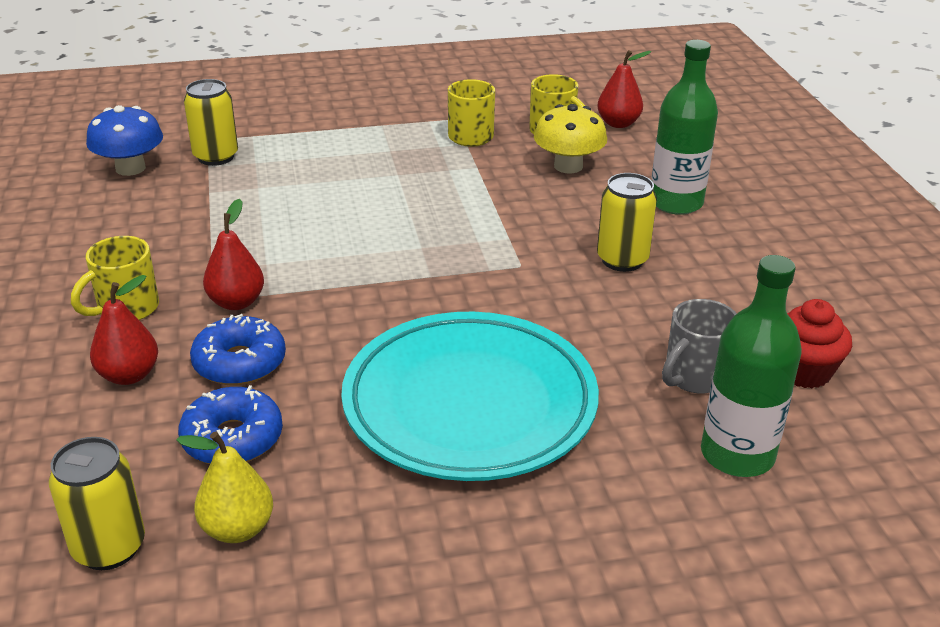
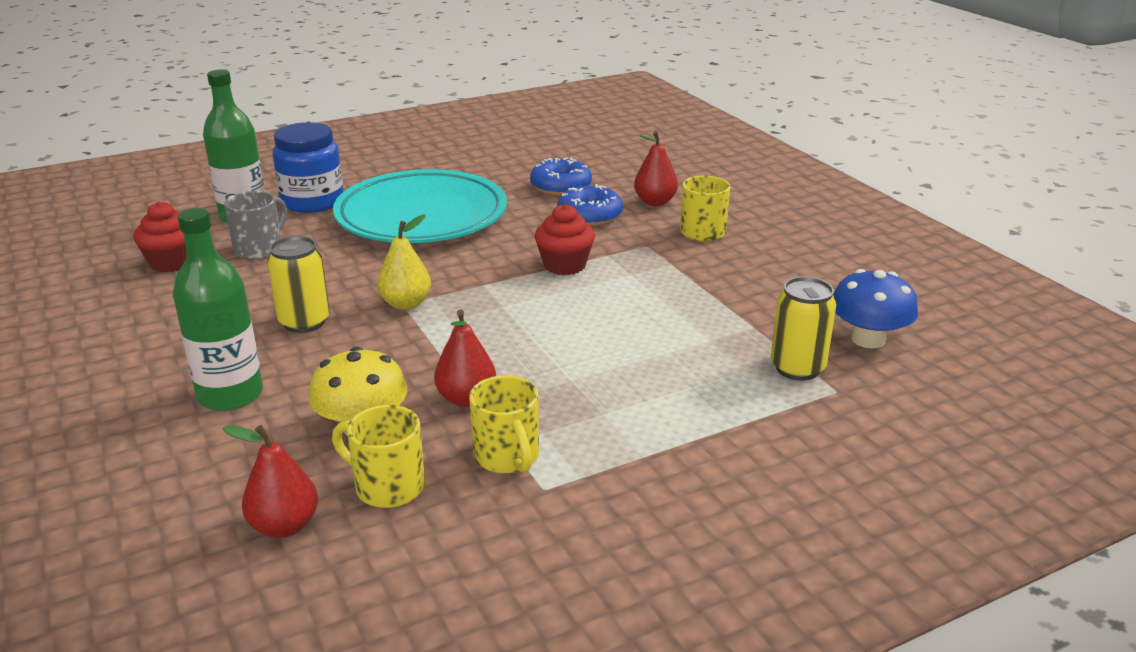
camera: 165 degrees right, 5 degrees down
(109, 548) = (585, 151): yellow can -> none
(236, 302) = (627, 246): red pear -> red pear (466, 399)
(237, 529) = (528, 162): yellow pear -> yellow pear (406, 304)
(328, 286) = (564, 265): none -> red cupcake
(634, 474) = (312, 202): none -> blue jar

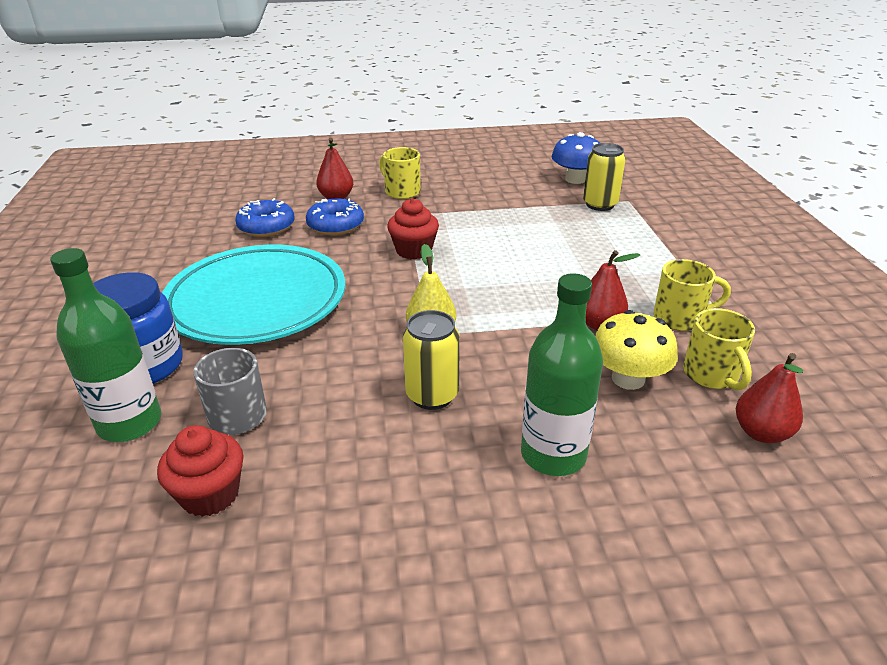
camera: 70 degrees left, 5 degrees up
(387, 486) = (711, 375): yellow mug -> yellow mug turned 60 degrees counterclockwise

